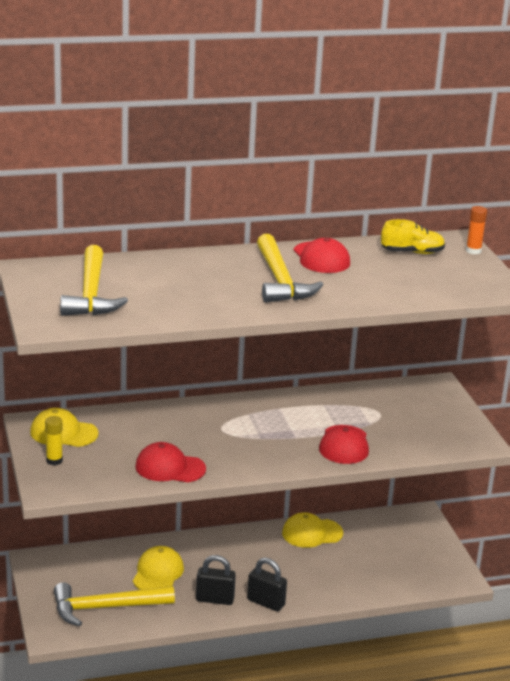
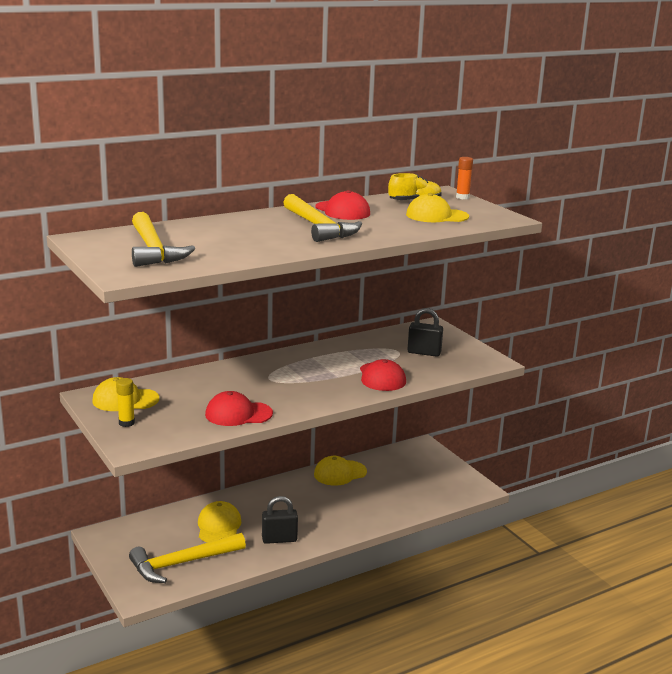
camera: 15 degrees left, 5 degrees down
(266, 602) = (325, 534): black padlock -> black padlock (424, 353)
(423, 277) = (436, 216): none -> yellow cap

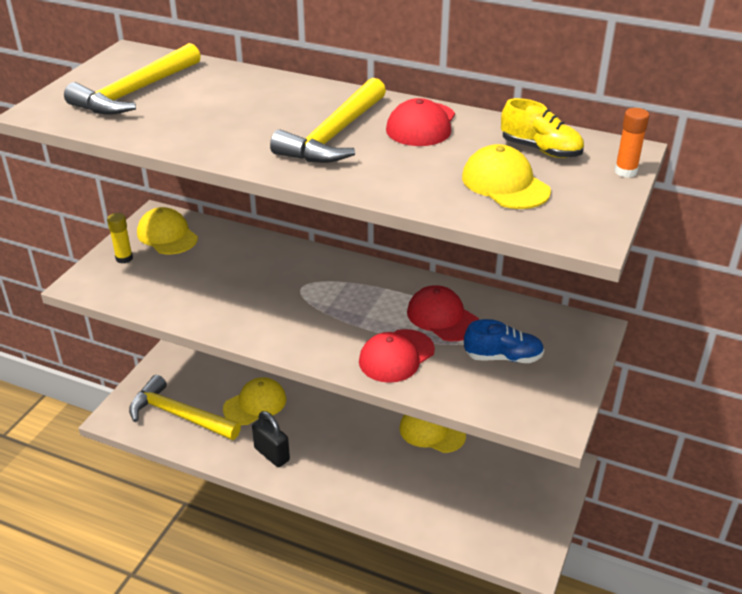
camera: 55 degrees right, 15 degrees up
(238, 414) = (203, 307): red cap -> red cap (442, 317)
(424, 353) = (503, 357): black padlock -> blue shoe

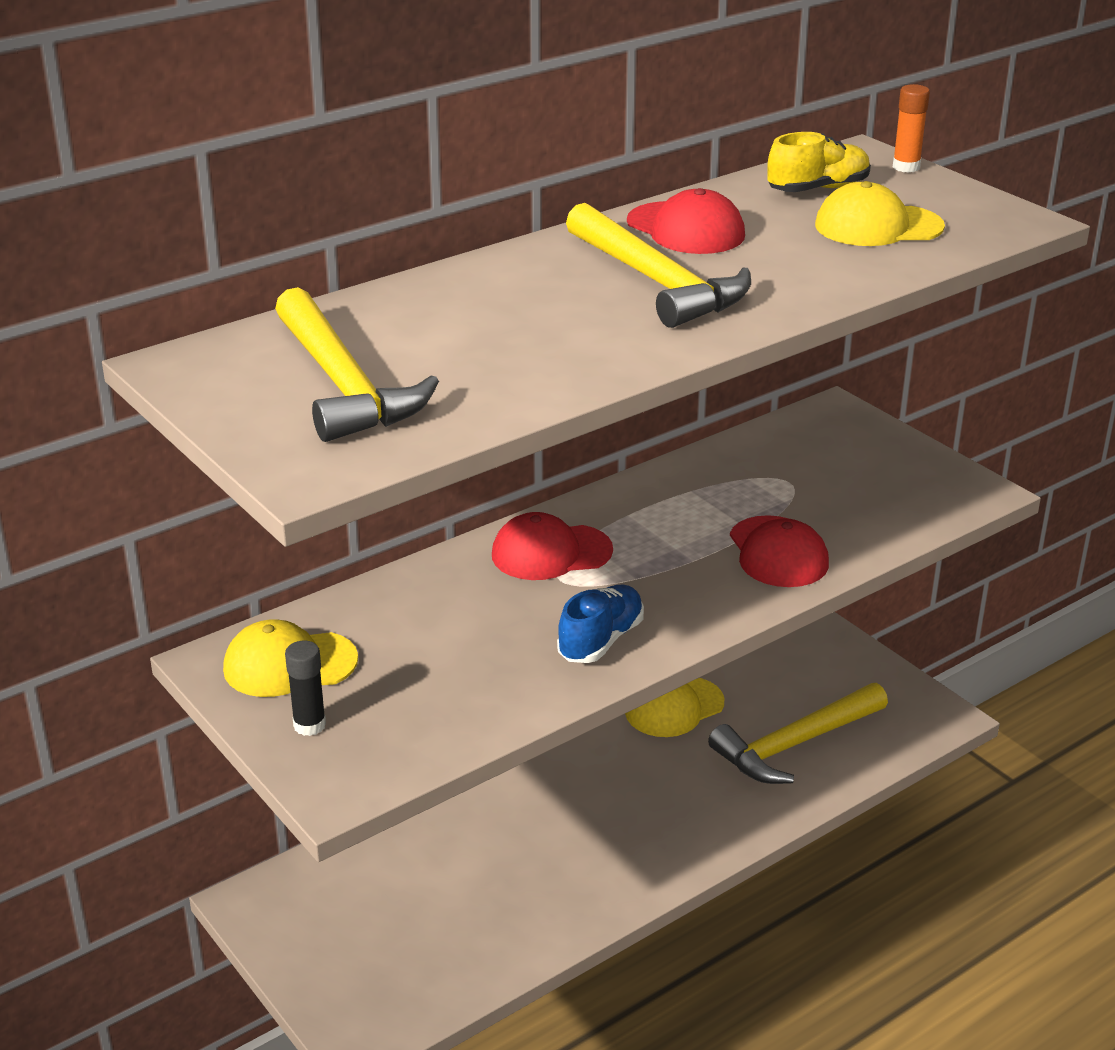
camera: 60 degrees left, 5 degrees down
(124, 258) = (309, 725): yellow glue stick -> black glue stick
(179, 415) = (426, 952): yellow hammer -> yellow hammer (795, 744)
(255, 404) = (474, 857): yellow cap -> none
(272, 454) = (597, 875): black padlock -> none
(442, 317) = (728, 495): red cap -> red cap (551, 553)
(503, 357) = (840, 482): blue shoe -> blue shoe (601, 640)

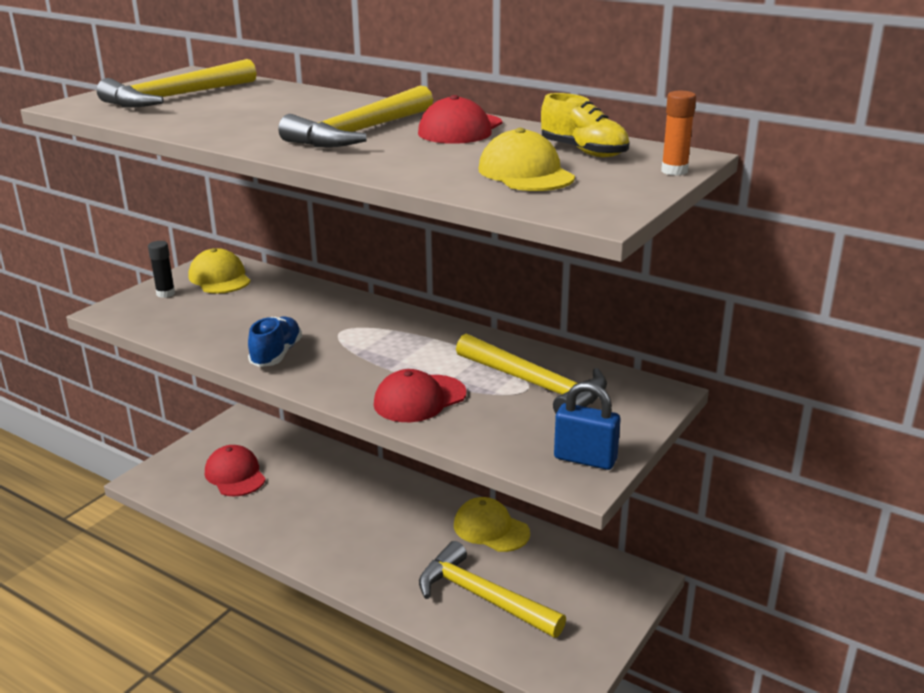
camera: 70 degrees right, 5 degrees down
(551, 553) = (370, 322): red cap -> red cap (235, 475)
(601, 640) = (276, 354): blue shoe -> blue shoe turned 90 degrees counterclockwise
(783, 474) = (536, 385): none -> yellow hammer
(944, 481) = (585, 459): none -> blue padlock

